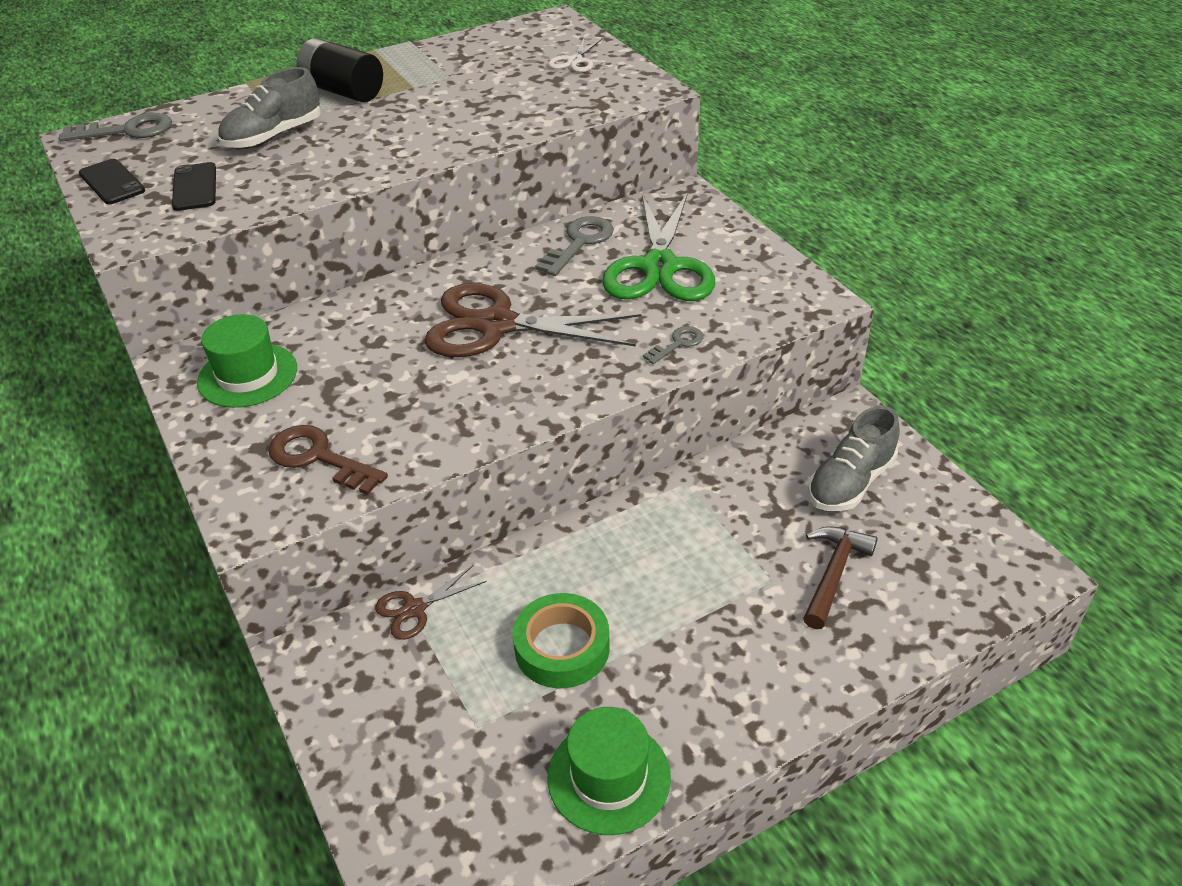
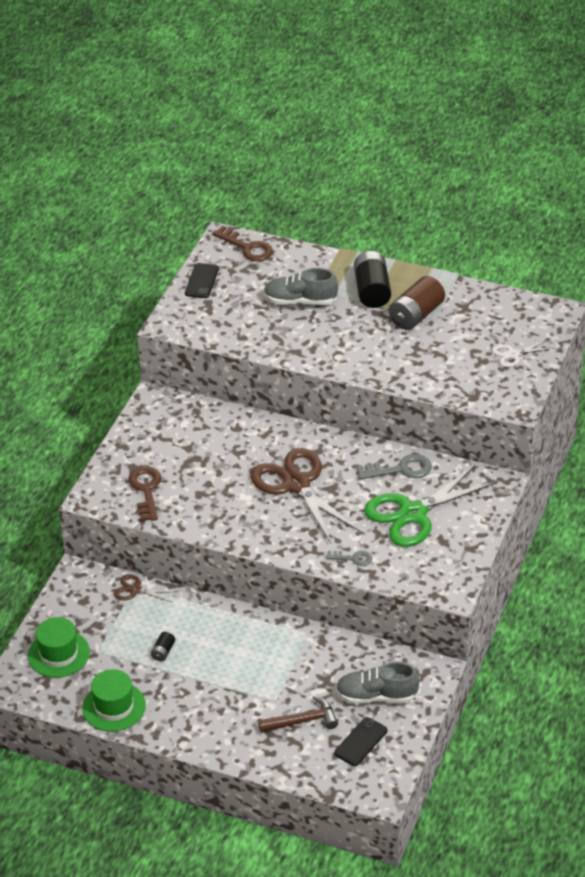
camera: 50 degrees right, 0 degrees up
(127, 130) = (247, 247): grey key -> brown key
(194, 187) = (228, 311): black phone -> black phone (361, 742)
(247, 375) = (170, 427): green hat -> green hat (58, 654)
(425, 84) = (416, 315): none -> brown battery
(562, 647) = (163, 652): green tape -> black battery

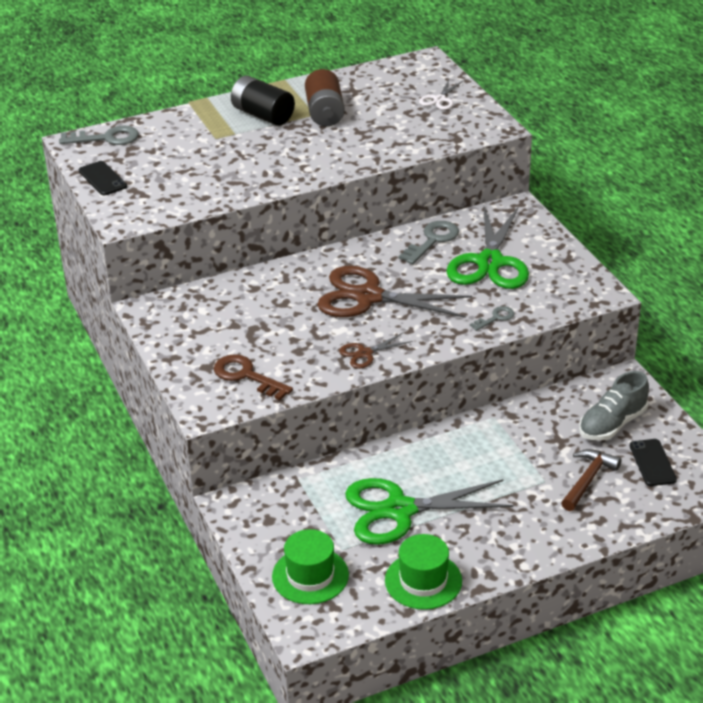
camera: 45 degrees left, 5 degrees down
(135, 590) = (302, 481): brown scissors -> brown scissors (365, 353)
(163, 652) = (399, 510): black battery -> green scissors
(247, 247) = (106, 138): brown key -> grey key
(300, 301) = (214, 150): grey shoe -> none

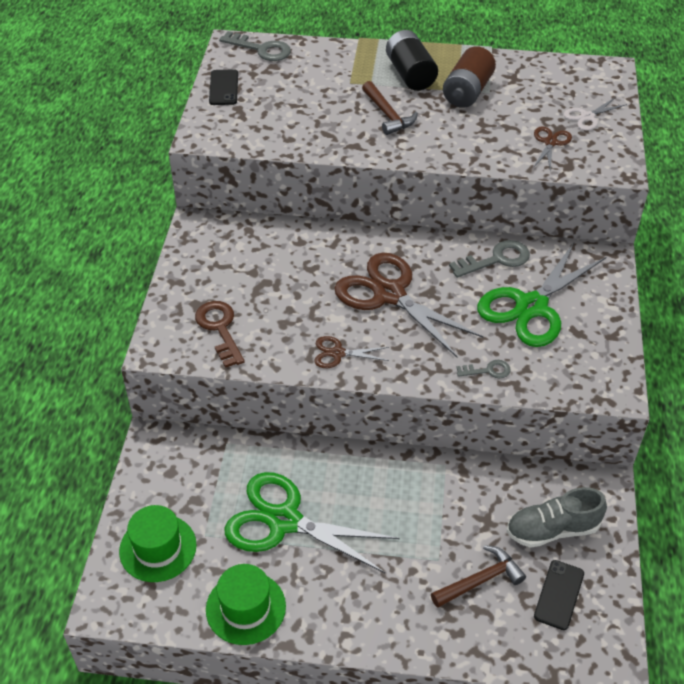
camera: 30 degrees right, 10 degrees up
(273, 151) = (388, 115): none -> brown hammer
(428, 127) = (550, 142): none -> brown scissors

